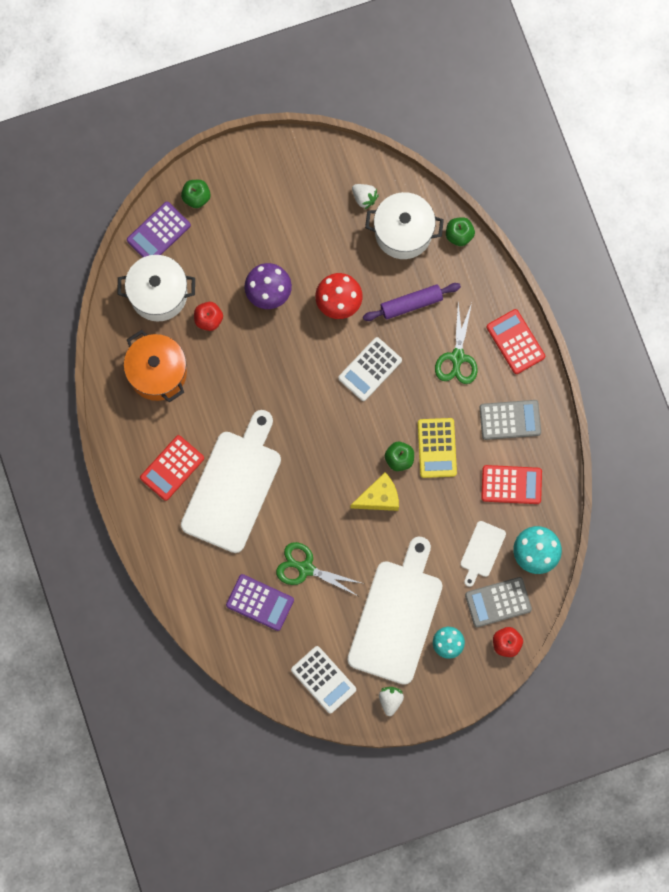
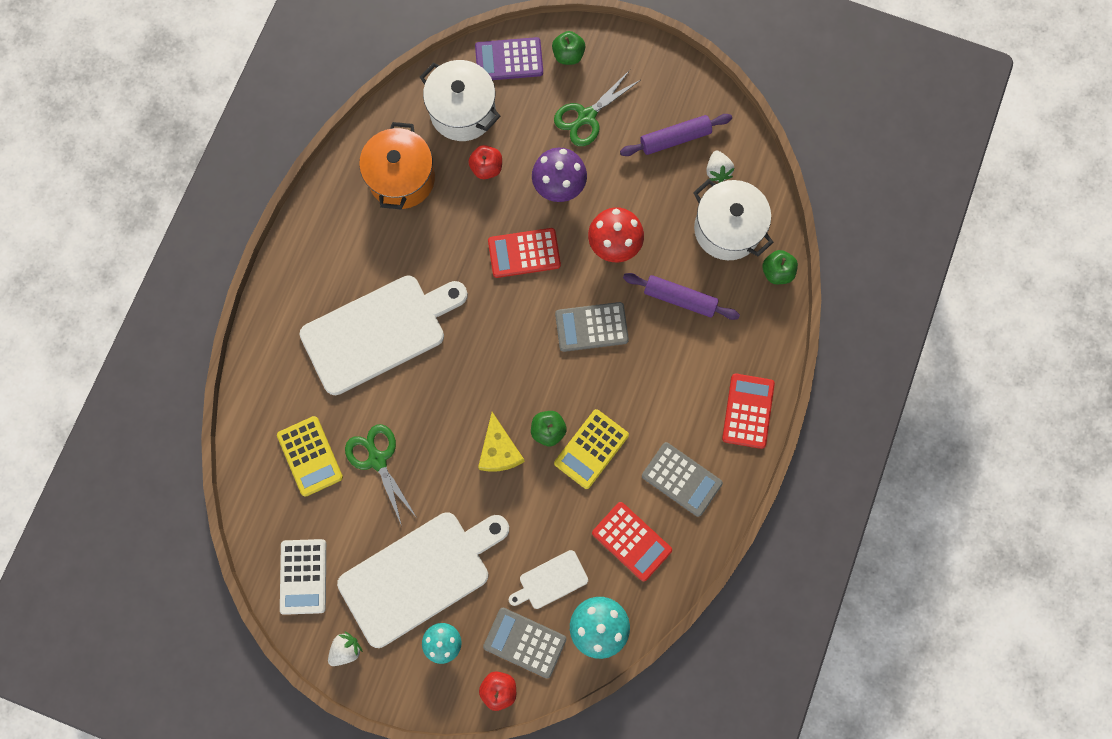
camera: 40 degrees right, 0 degrees up
(172, 468) = (340, 271): red calculator -> red calculator (524, 253)
(260, 602) = (310, 456): purple calculator -> yellow calculator
(317, 198) = (675, 138): none -> purple rolling pin
(370, 369) = (591, 327): white calculator -> grey calculator
(379, 497) = (499, 450): yellow cheese -> yellow cheese turned 60 degrees clockwise
(457, 357) = (681, 381): green scissors -> green scissors (586, 117)

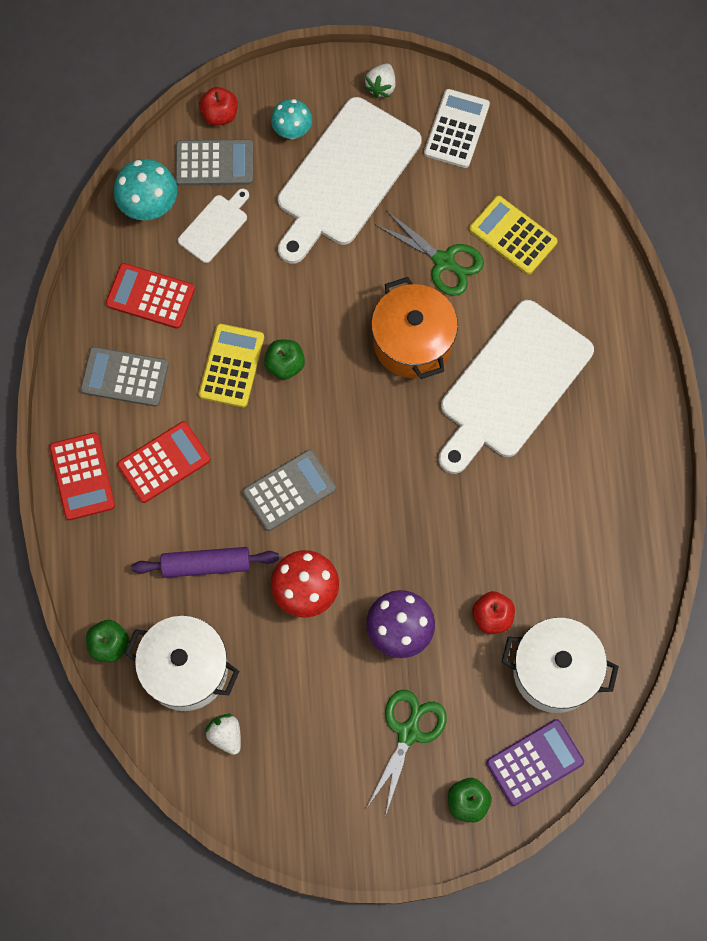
camera: 155 degrees right, 5 degrees down
(303, 576) = (456, 129): white calculator -> white calculator turned 45 degrees clockwise
(402, 178) = (580, 560): orange pot -> orange pot (412, 342)
(499, 450) = (325, 323): yellow cheese -> none
(524, 253) = (401, 538): red calculator -> red calculator (164, 462)
(675, 138) = (293, 753): purple rolling pin -> none

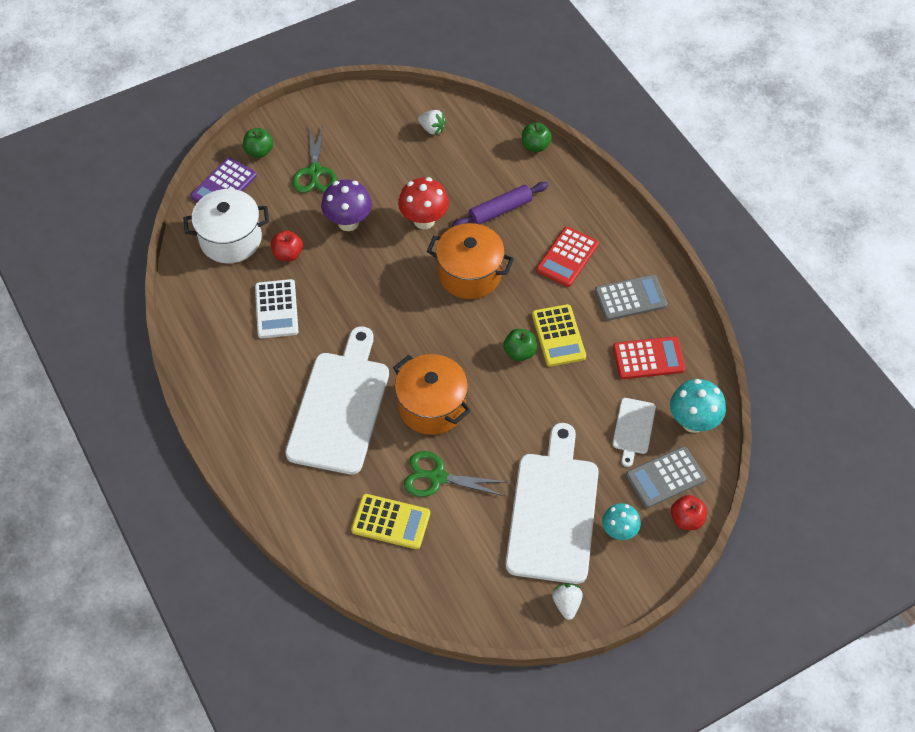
camera: 155 degrees right, 15 degrees down
(82, 476) = (617, 228): red calculator -> none
(186, 669) = (478, 151): white pot -> none
(289, 490) = (469, 274): grey calculator -> orange pot
(456, 129) = (482, 594): white calculator -> white calculator (276, 309)

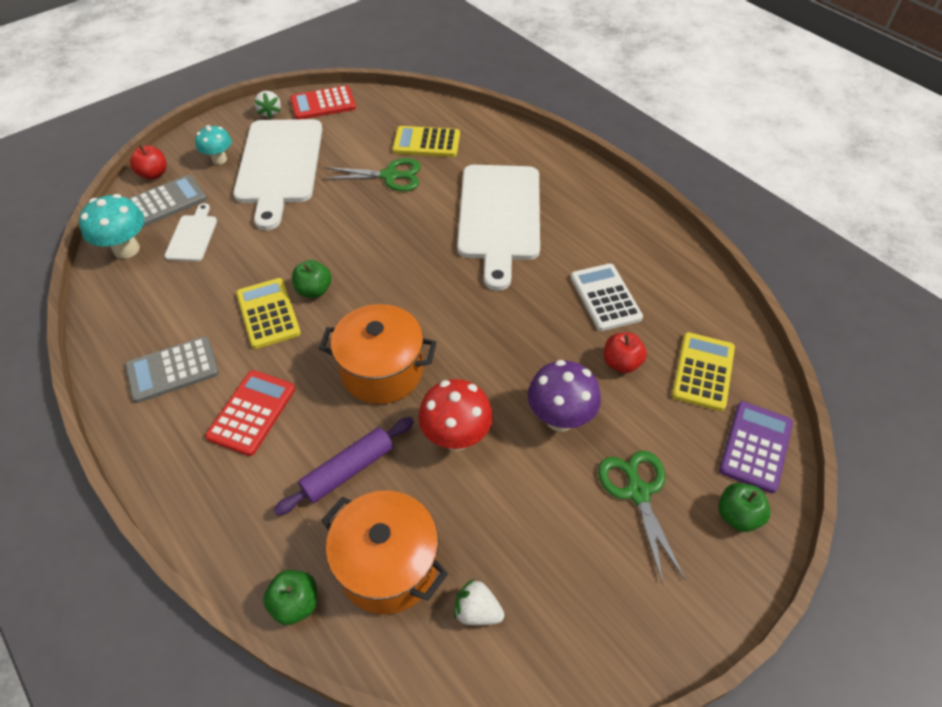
camera: 170 degrees right, 5 degrees down
(230, 239) = (703, 371): white pot -> yellow calculator
(432, 406) = (405, 228): orange pot -> orange pot (388, 565)
(648, 358) = (163, 304): red calculator -> red calculator (323, 104)

